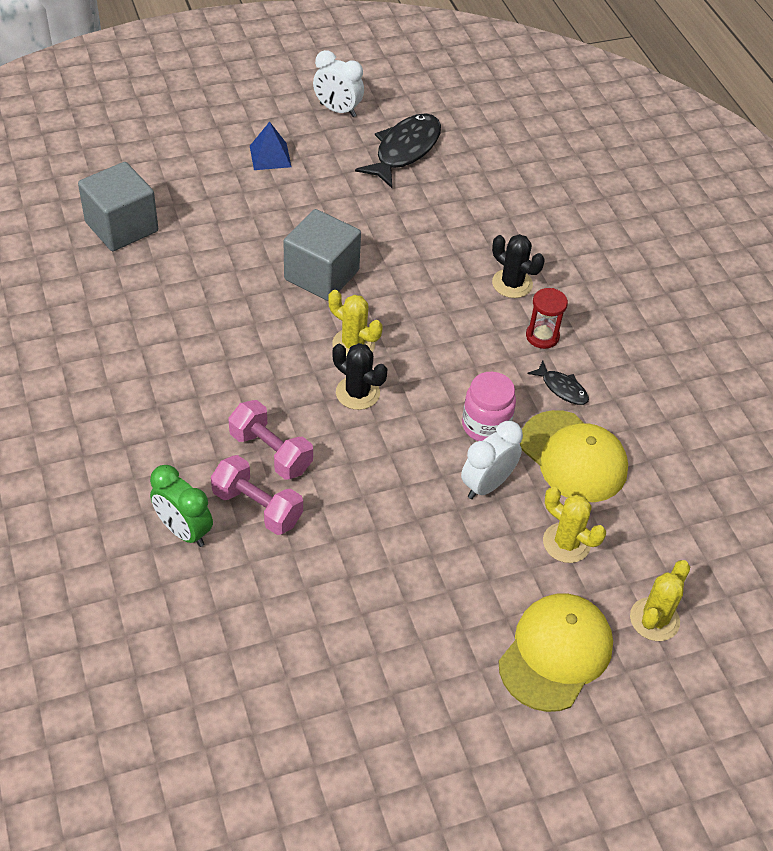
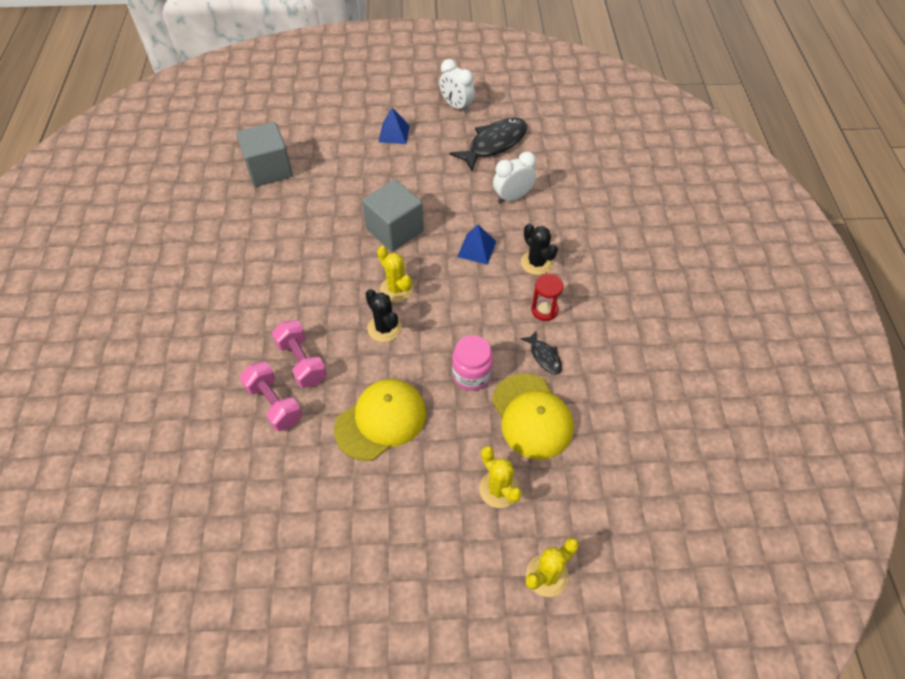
camera: 20 degrees right, 5 degrees up
(184, 531) = (215, 411): green clock -> none
(433, 280) = (476, 249): none -> blue pyramid
(487, 484) = (454, 424): white clock -> white clock (512, 197)
(555, 653) = (454, 584): yellow cap -> yellow cap (381, 420)

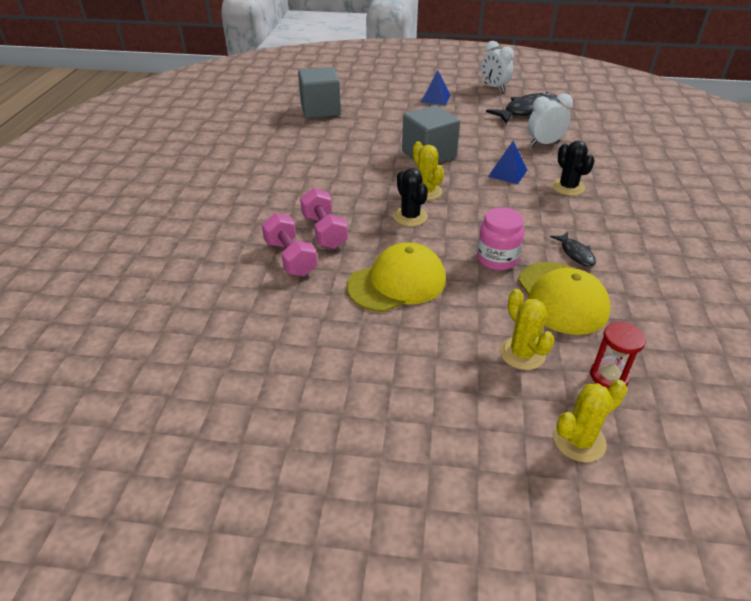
camera: 10 degrees right, 15 degrees down
(544, 310) = (576, 220): red hourglass -> red hourglass (609, 376)

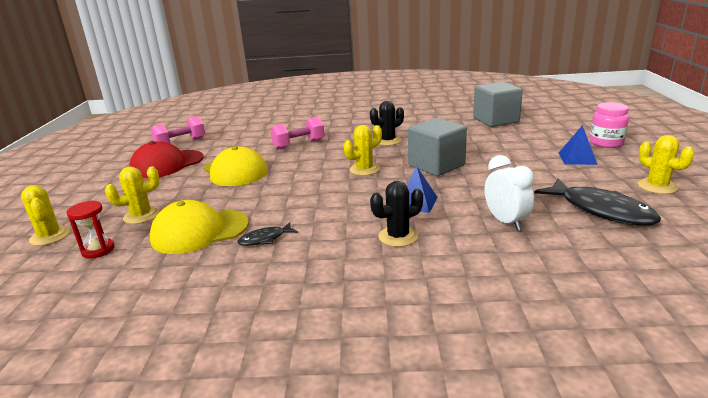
camera: 85 degrees right, 15 degrees down
(290, 258) = (267, 140): pink dumbbell -> pink dumbbell (181, 143)
(344, 357) = (167, 164): none -> red cap
(410, 217) = (322, 167): black cactus -> black cactus (388, 141)
(494, 87) = (657, 186): white clock -> yellow cactus
(497, 259) = (259, 203): pink jar -> pink jar (606, 143)

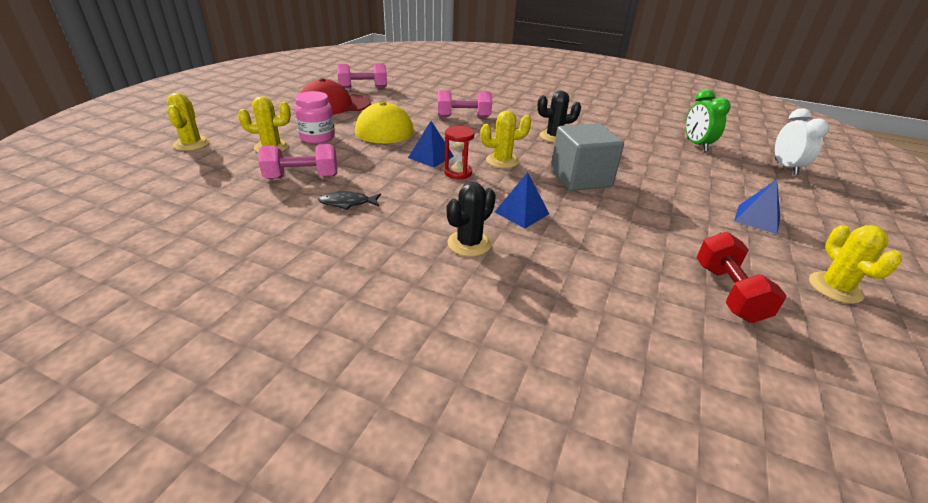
camera: 20 degrees right, 10 degrees up
(98, 250) = (213, 168): red hourglass -> red hourglass (458, 173)
(200, 231) = (302, 177): yellow cap -> pink dumbbell
(301, 182) = (431, 157): none -> blue pyramid
(398, 236) = (469, 243): black cactus -> black cactus turned 45 degrees counterclockwise
(495, 120) = (696, 145): grey cube -> green clock
(506, 222) = (598, 267): white clock -> white clock (786, 167)
(601, 210) = (728, 292): black fish -> red dumbbell
(606, 143) = (814, 211): pink jar -> pink jar (317, 137)

